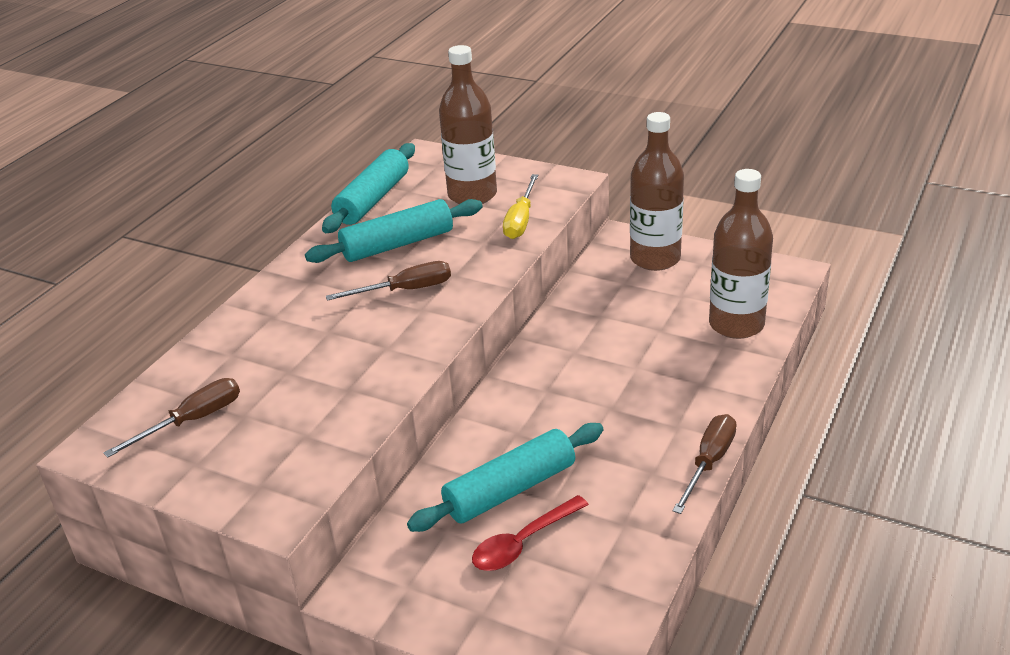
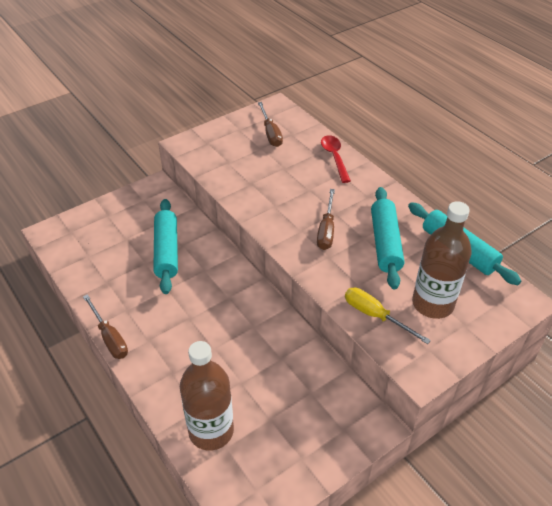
camera: 115 degrees right, 10 degrees up
(523, 542) = (130, 243): red spoon -> red spoon (334, 158)
(655, 259) = (329, 430): brown bottle -> none

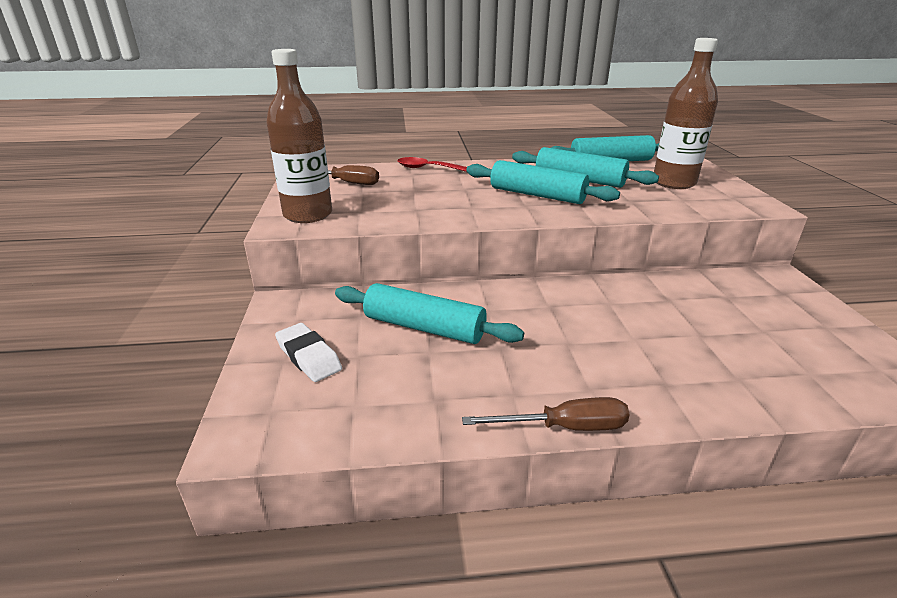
camera: 60 degrees left, 15 degrees down
(115, 222) = (308, 357): none -> white eraser
(211, 431) = (781, 377): brown bottle -> brown bottle (308, 215)
(326, 230) = (537, 195): brown screwdriver -> turquoise rolling pin
(375, 316) = (679, 204): yellow screwdriver -> none

